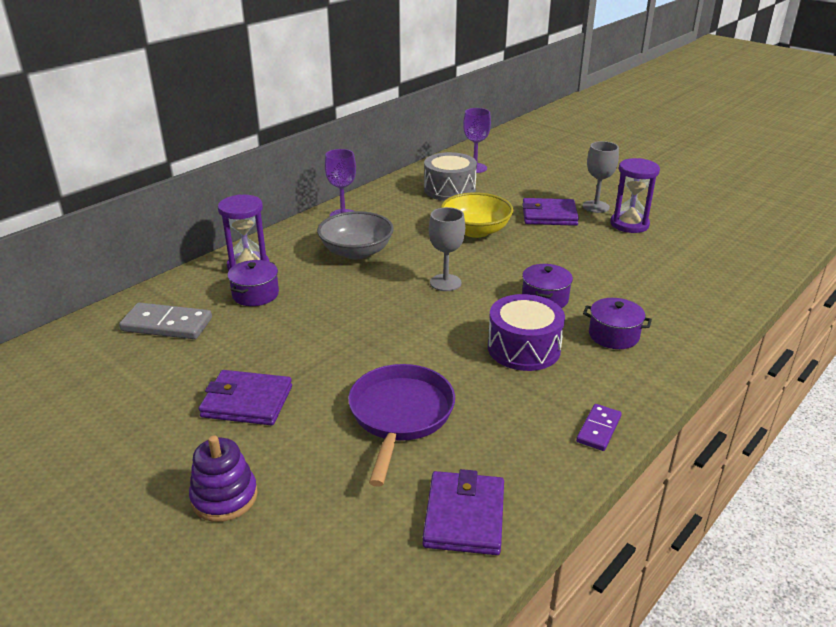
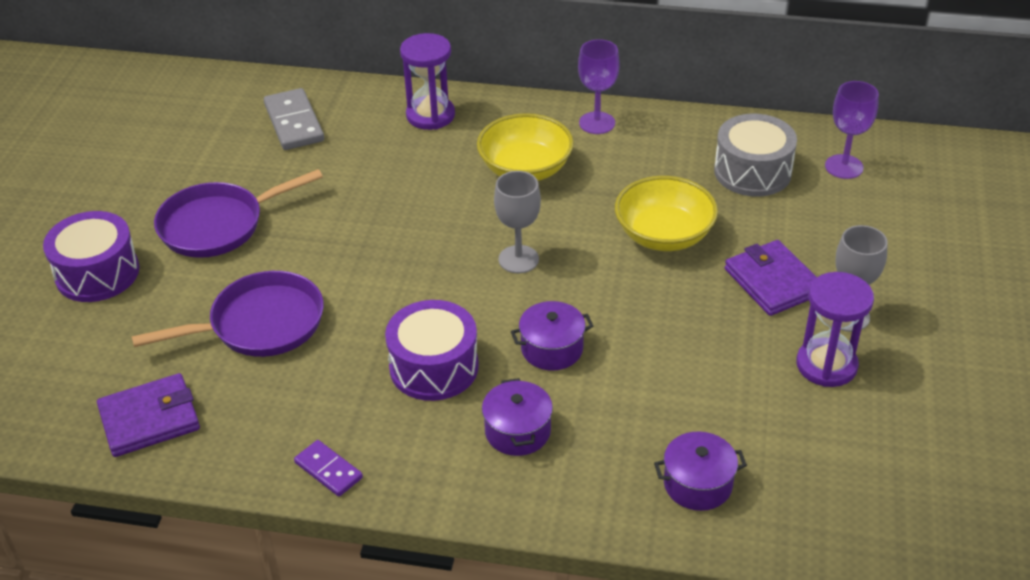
camera: 60 degrees right, 10 degrees up
(224, 497) = (97, 273): purple stacking toy -> purple drum
(247, 401) = (218, 225): purple wallet -> purple pan
(255, 294) = (384, 145): purple pot -> purple pot (697, 484)
(356, 252) = (525, 169): grey bowl -> yellow bowl
(598, 429) = (328, 470): purple domino -> purple domino turned 45 degrees clockwise

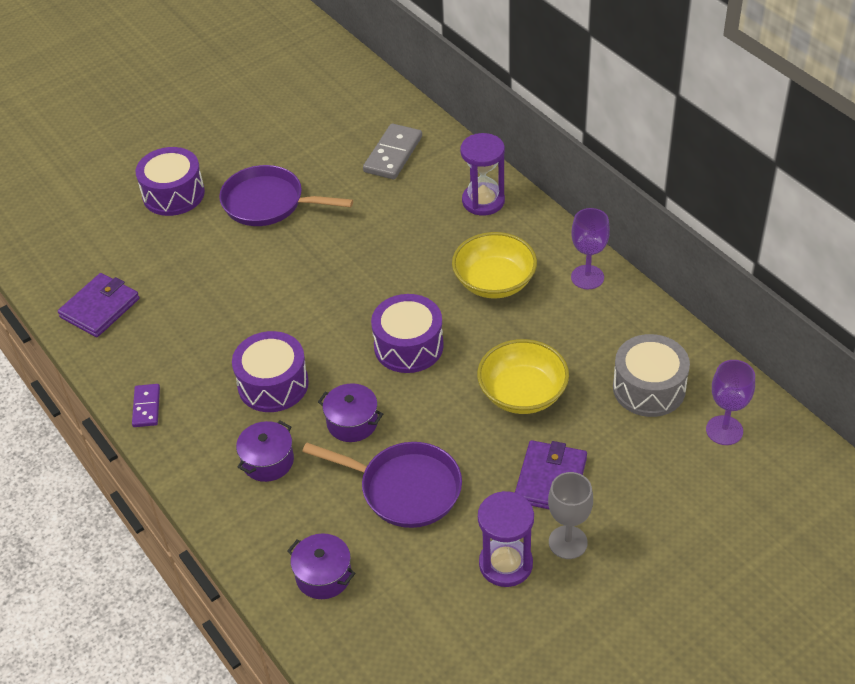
camera: 45 degrees right, 5 degrees up
(149, 419) = (100, 308): purple wallet -> purple wallet turned 75 degrees counterclockwise
(260, 324) = (216, 287): purple pan -> purple pan (404, 488)
(518, 259) = (408, 346): grey goblet -> purple drum

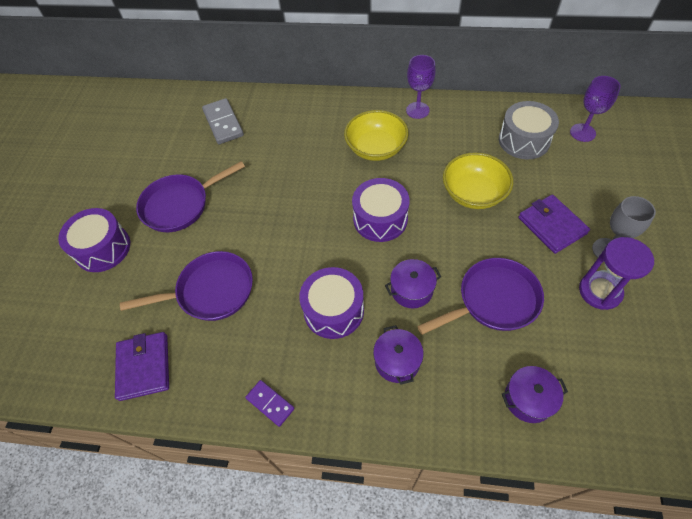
camera: 45 degrees left, 10 degrees up
(206, 292) = (210, 291): none -> purple pan
(483, 201) = (310, 112): purple hourglass -> none

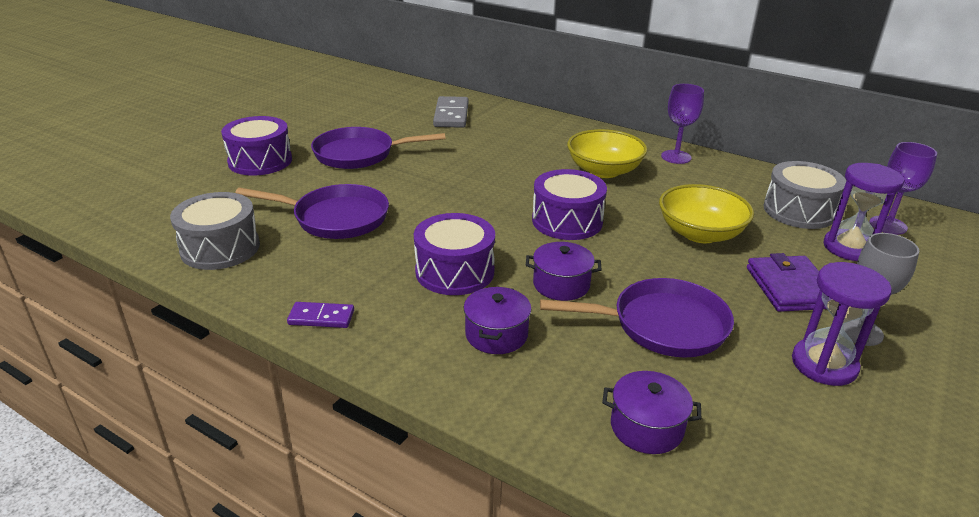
camera: 20 degrees right, 25 degrees down
(144, 367) = (220, 248): purple wallet -> grey drum
(270, 403) = (321, 317): purple domino -> purple domino turned 60 degrees counterclockwise
(569, 167) = (849, 248): none -> purple hourglass

